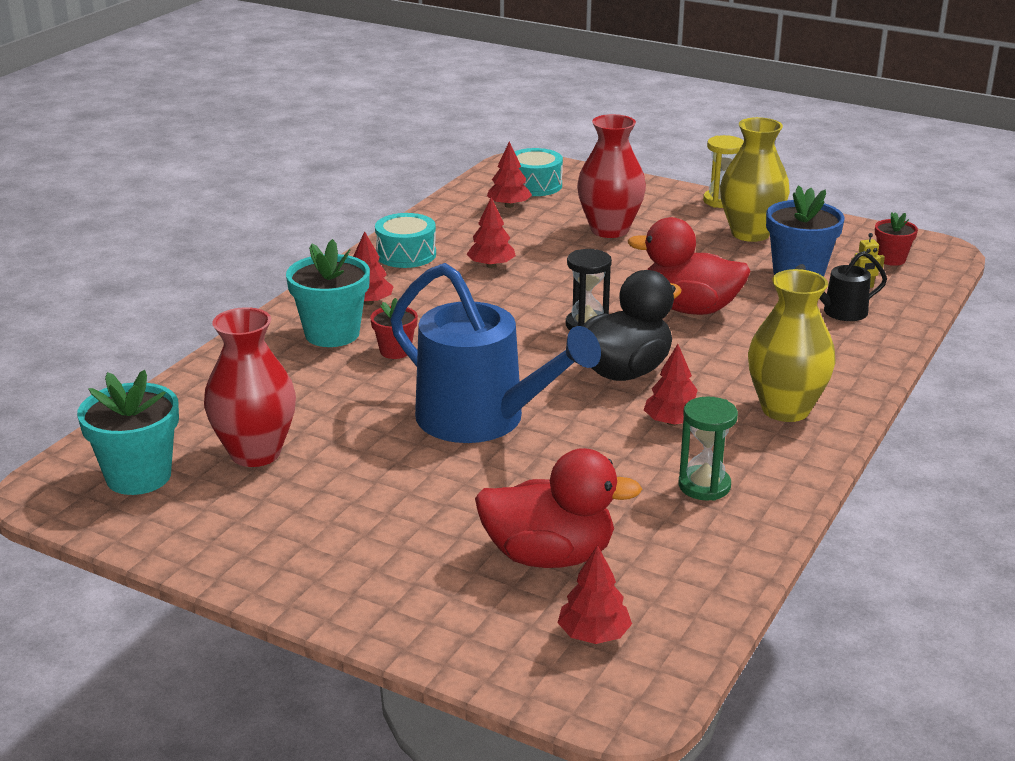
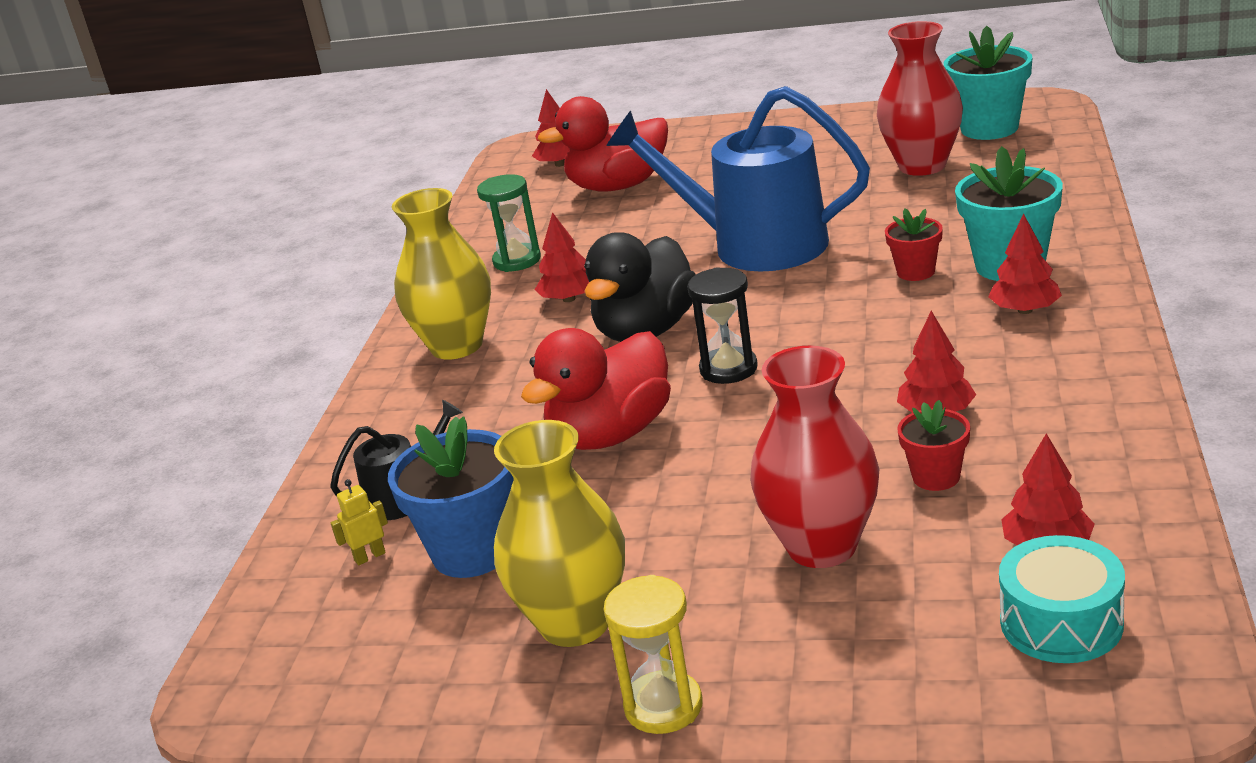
camera: 165 degrees right, 0 degrees up
(406, 254) = (1078, 390): turquoise drum -> none
(690, 309) = (611, 434): red duck -> red duck turned 135 degrees clockwise
(891, 259) = (320, 638): red flower pot -> red flower pot (936, 477)

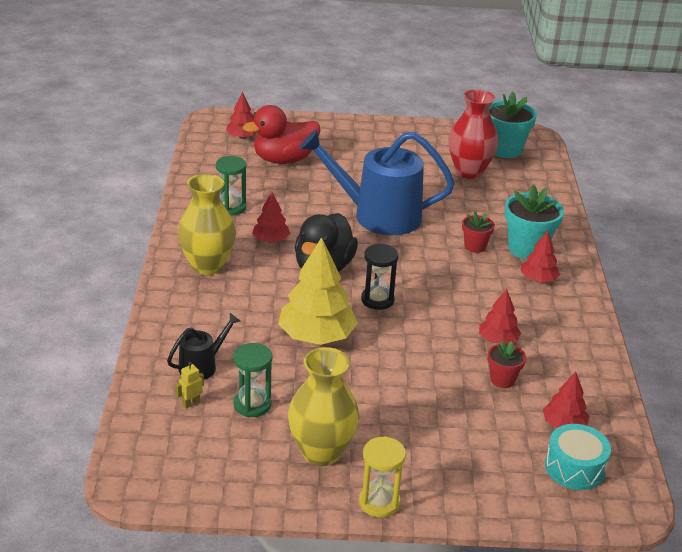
camera: 15 degrees left, 5 degrees up
(473, 551) = (252, 404): blue flower pot -> green hourglass
(611, 434) = (317, 336): red duck -> yellow tree
(822, 546) = (447, 416): red vase -> none

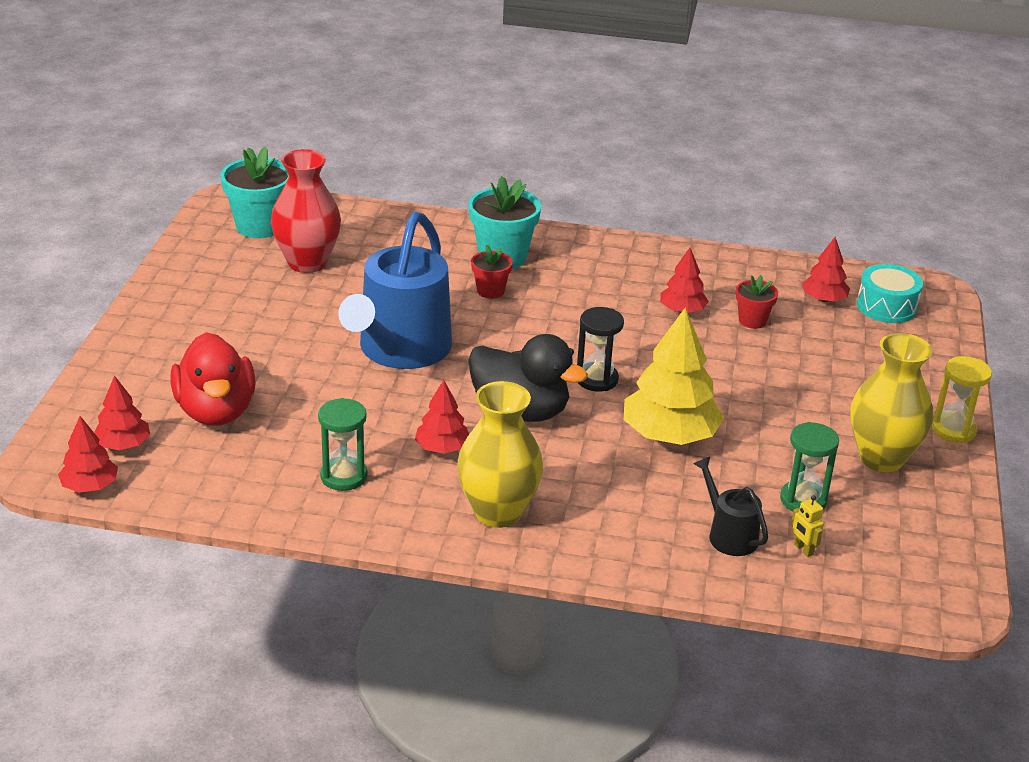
camera: 80 degrees left, 0 degrees up
(538, 279) = (568, 263): red tree -> red tree (90, 486)

